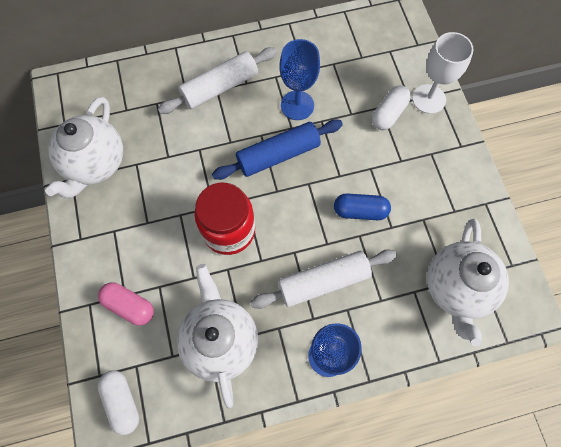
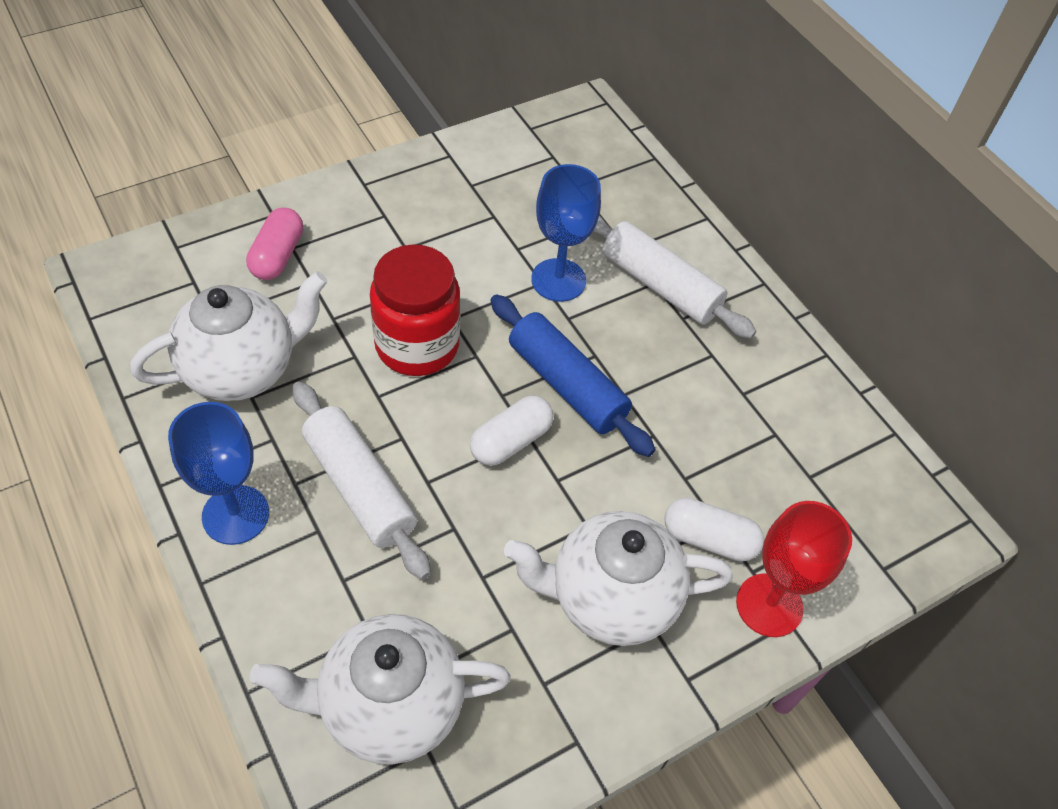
camera: 70 degrees right, 15 degrees down
(95, 164) = (479, 173): white teapot -> white teapot (610, 598)
(122, 402) = (143, 278): white capsule -> white capsule (511, 441)
(297, 105) = (669, 395): blue goblet -> blue goblet (558, 280)
(360, 211) = (500, 522): blue capsule -> none
(429, 99) = (769, 605): white goblet -> red goblet

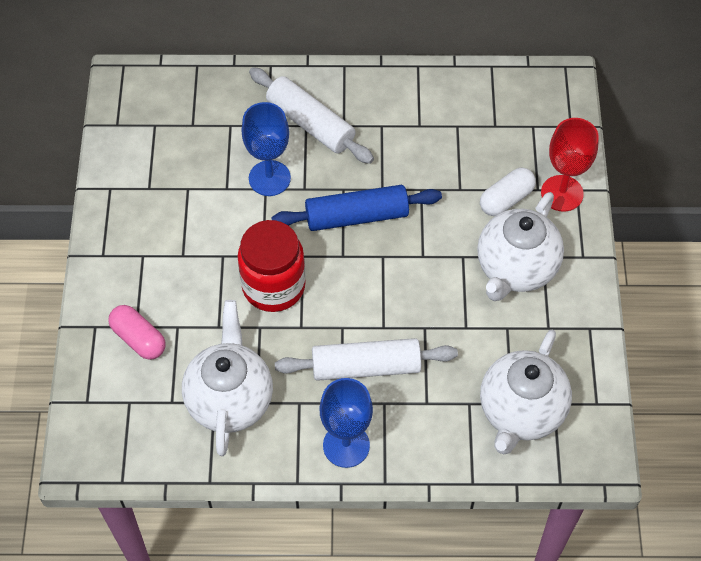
camera: 55 degrees left, 5 degrees up
(511, 441) = (380, 267): white capsule -> none
(660, 285) = (310, 123): white rolling pin -> white rolling pin turned 60 degrees clockwise

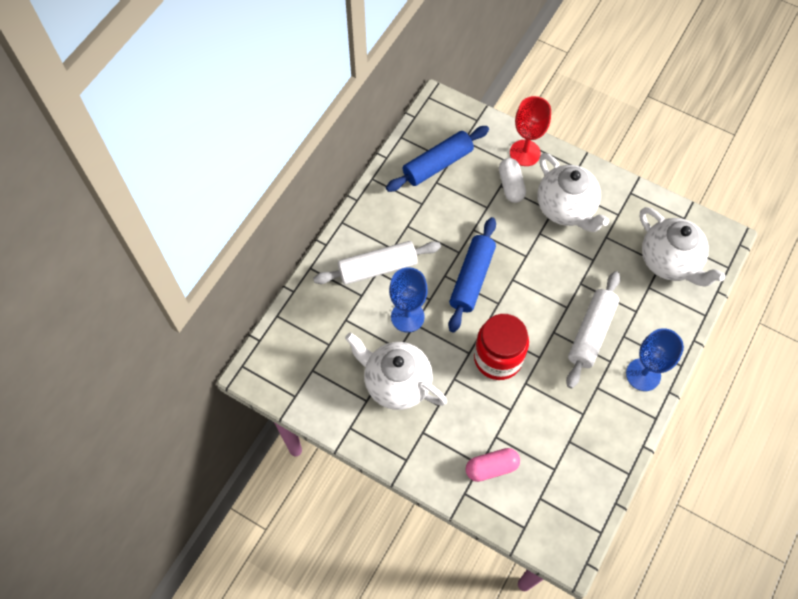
camera: 60 degrees left, 5 degrees up
(230, 399) = (572, 430): white teapot -> white teapot (396, 383)
(481, 116) = (437, 164): none -> blue rolling pin

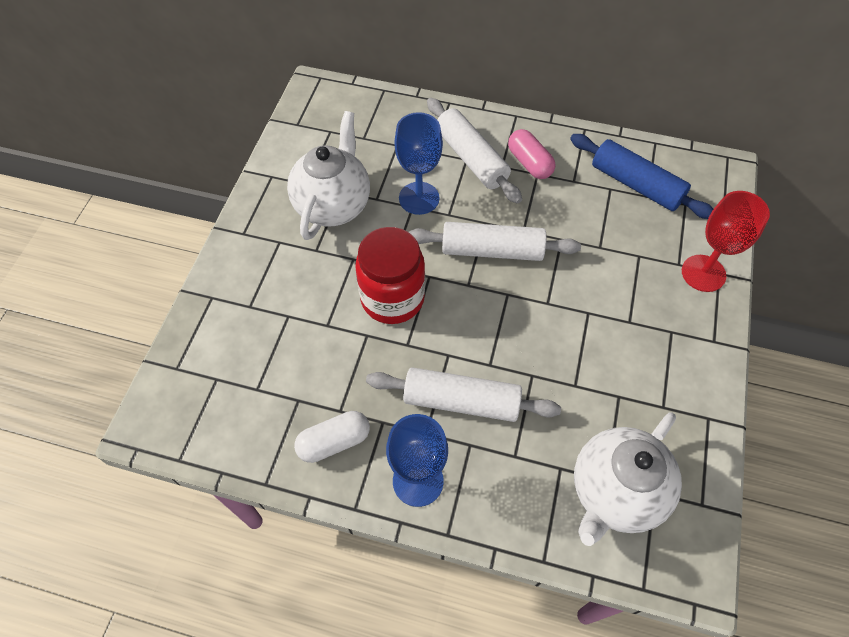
camera: 75 degrees right, 5 degrees down
(472, 278) = (492, 250): blue rolling pin -> white rolling pin
(491, 467) = (248, 318): pink capsule -> pink capsule (529, 163)
(511, 185) = (644, 266): white capsule -> white capsule (334, 441)
(565, 209) = (640, 337): white teapot -> none

